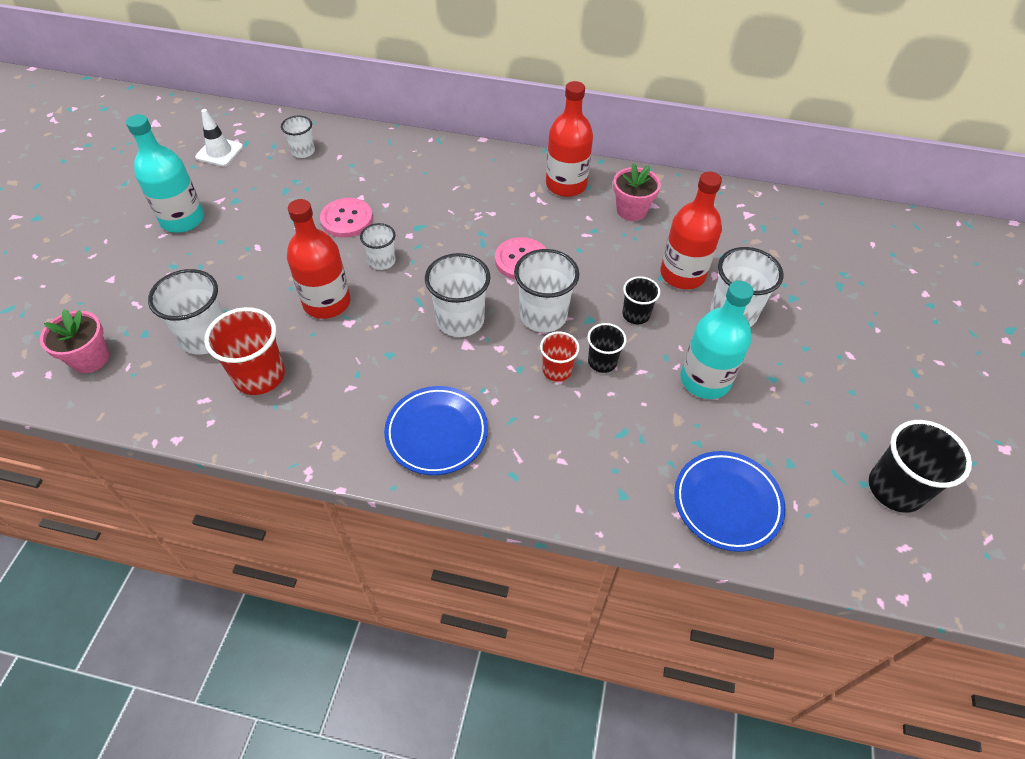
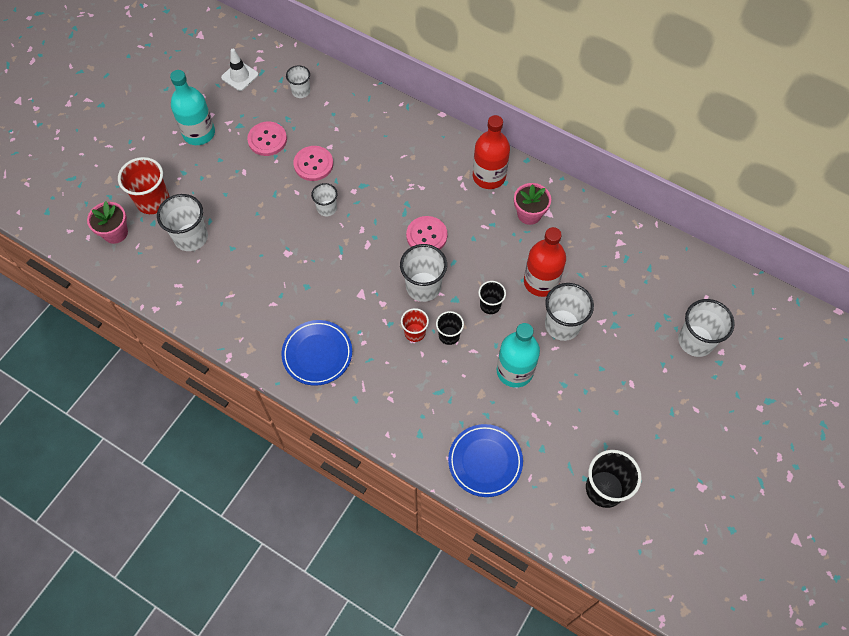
camera: 20 degrees right, 10 degrees up
(259, 376) = (218, 278): red cup -> red cup (153, 201)
(277, 207) = (267, 140): none -> pink button
(327, 302) = (278, 233): red bottle -> none
(460, 320) = (364, 273): white cup -> white cup (695, 341)

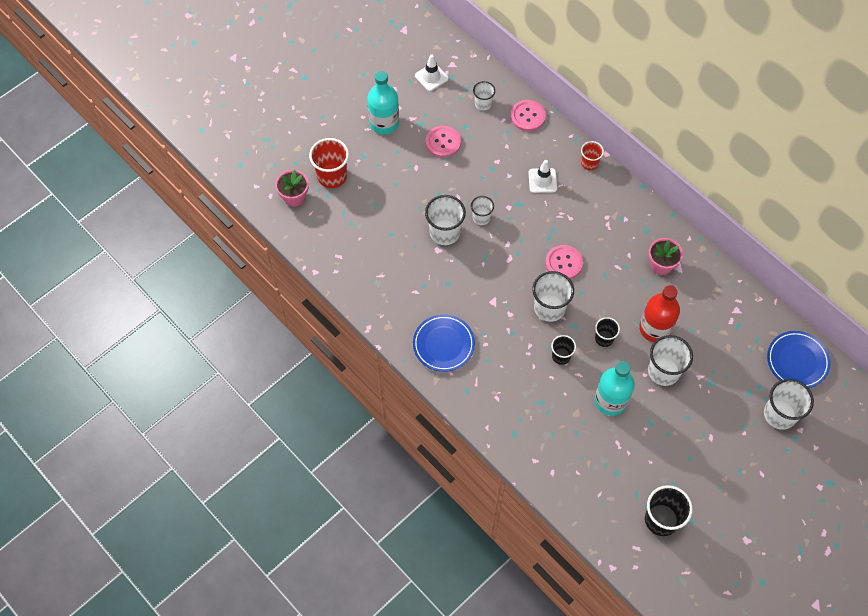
camera: 15 degrees right, 0 degrees up
(191, 237) = (358, 216): white cup -> white cup (445, 232)
(313, 164) = (479, 174): pink button -> pink button (527, 116)
(383, 155) = (542, 180): none -> white traffic cone
(415, 332) = (532, 346): red cup -> red cup (589, 163)
(485, 461) = (564, 471): blue plate -> blue plate (797, 361)
(489, 176) = (633, 222): red bottle -> none

